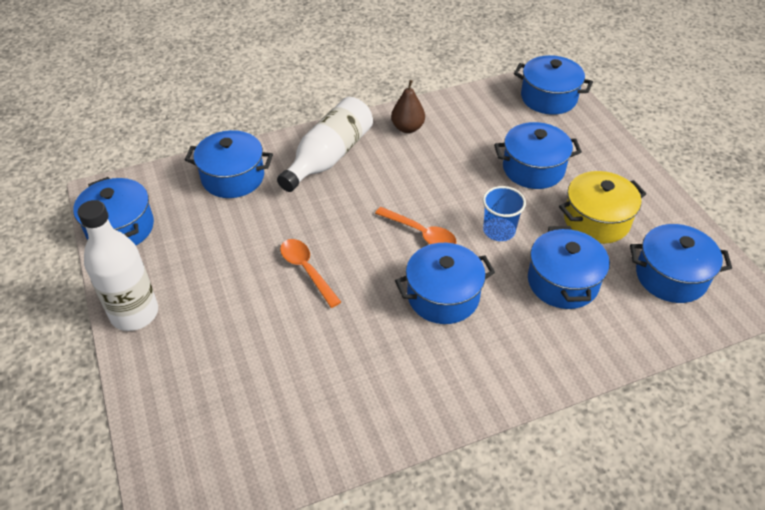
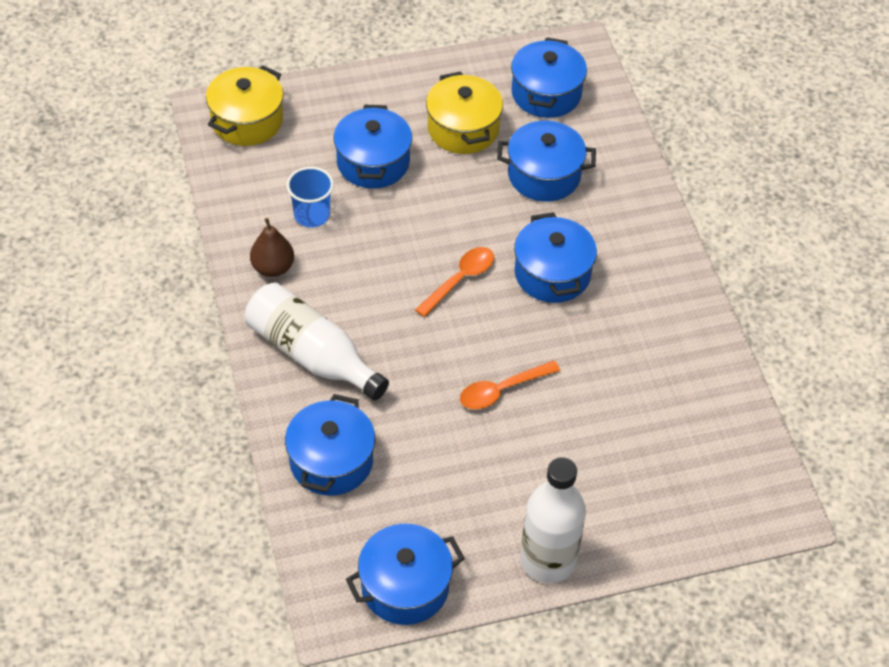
camera: 85 degrees left, 5 degrees up
(499, 230) = (466, 211): blue cup -> blue cup (312, 215)
(548, 98) = (247, 121): blue pot -> yellow pot

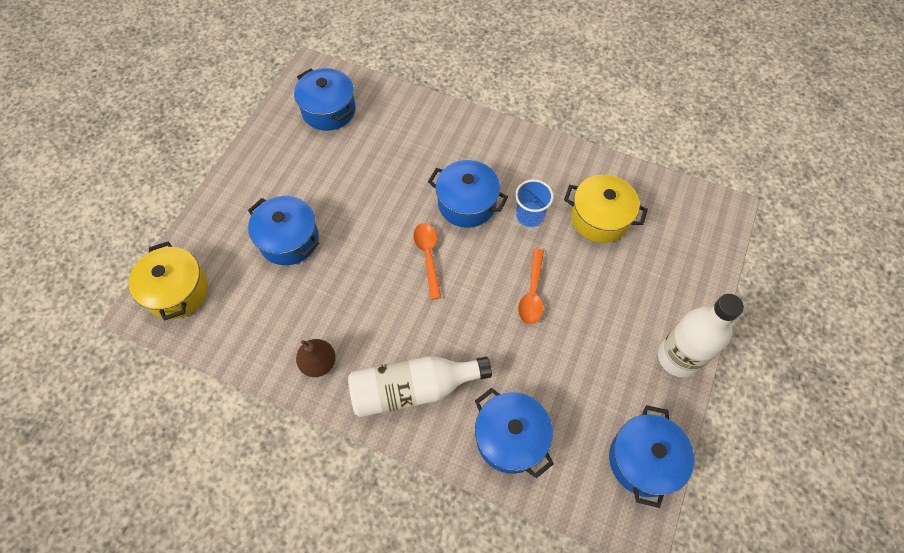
camera: 50 degrees left, 10 degrees up
(312, 215) = (297, 307): blue cup -> blue cup (530, 215)
(463, 129) = (312, 171): yellow pot -> yellow pot (600, 218)
(544, 175) = (389, 155): blue pot -> none

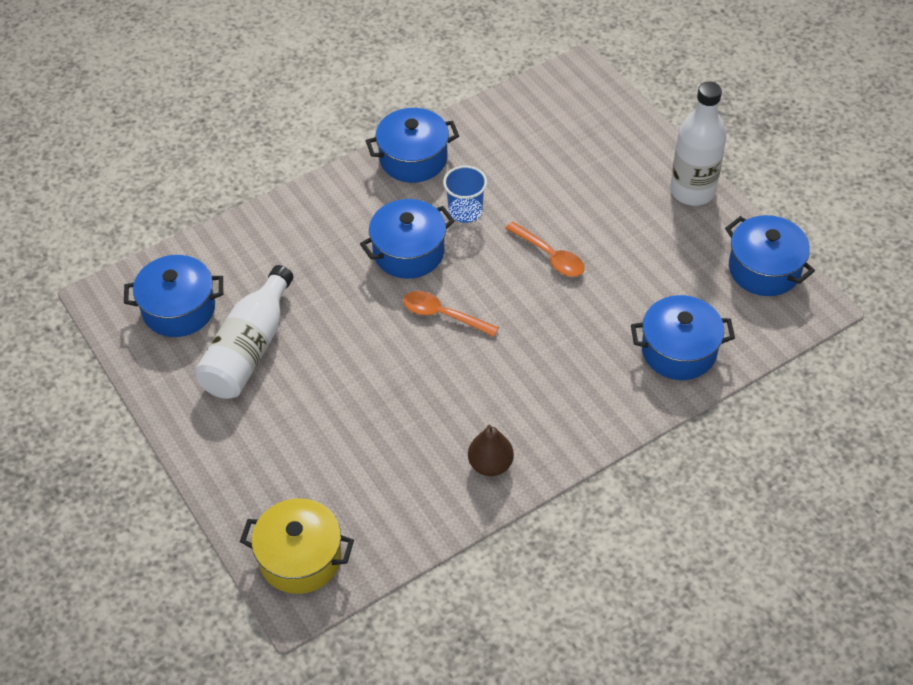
camera: 55 degrees left, 10 degrees down
(289, 240) = (321, 424): blue pot -> blue pot (413, 159)
(413, 389) = (577, 400): white bottle -> white bottle (249, 349)
(600, 218) = (513, 162): yellow pot -> none

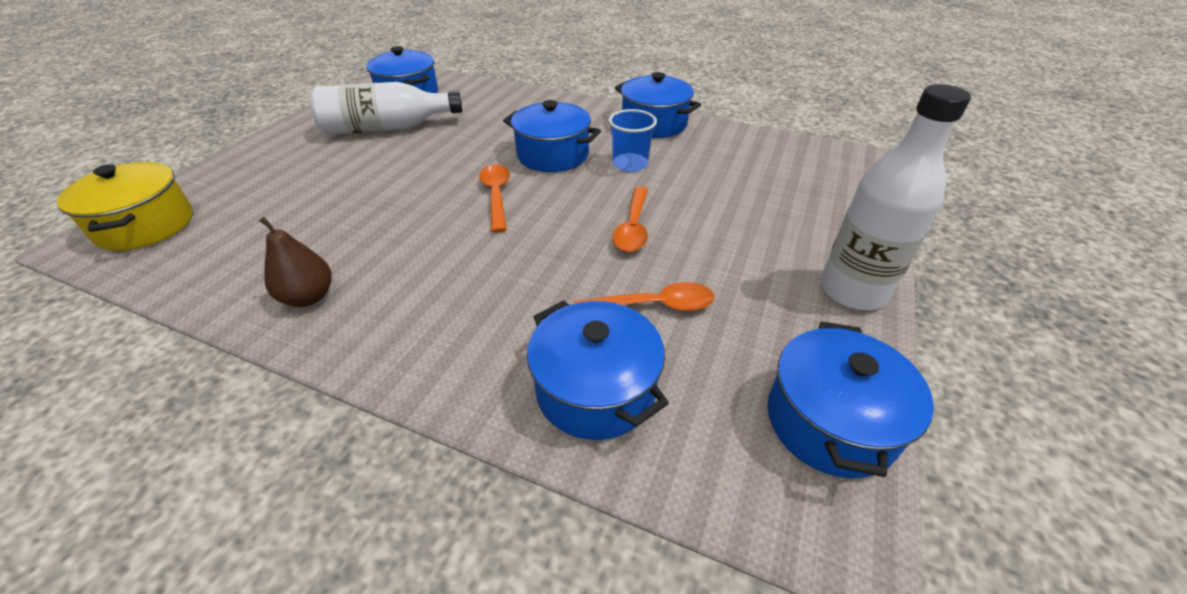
camera: 55 degrees right, 10 degrees down
(634, 290) = (653, 305): none -> orange spoon

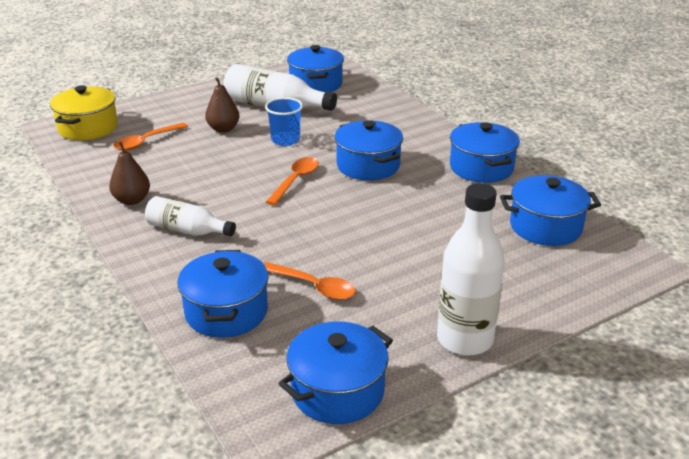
camera: 35 degrees right, 10 degrees down
(349, 168) = (223, 129): none -> brown pear
(429, 305) = (187, 230): none -> white bottle
(630, 164) = (418, 192): blue cup -> blue cup (285, 140)
(633, 227) = (362, 236): orange spoon -> orange spoon (146, 141)
(768, 156) = (545, 227): none -> blue pot

